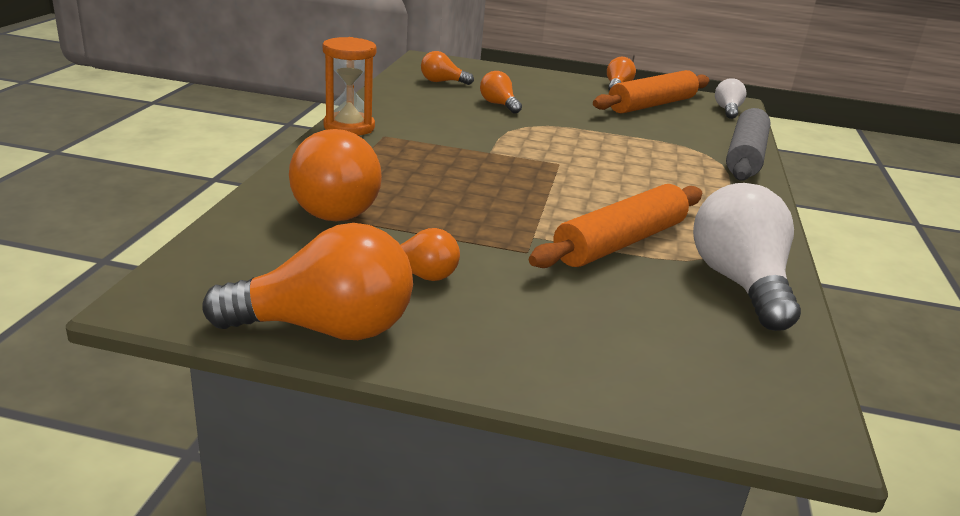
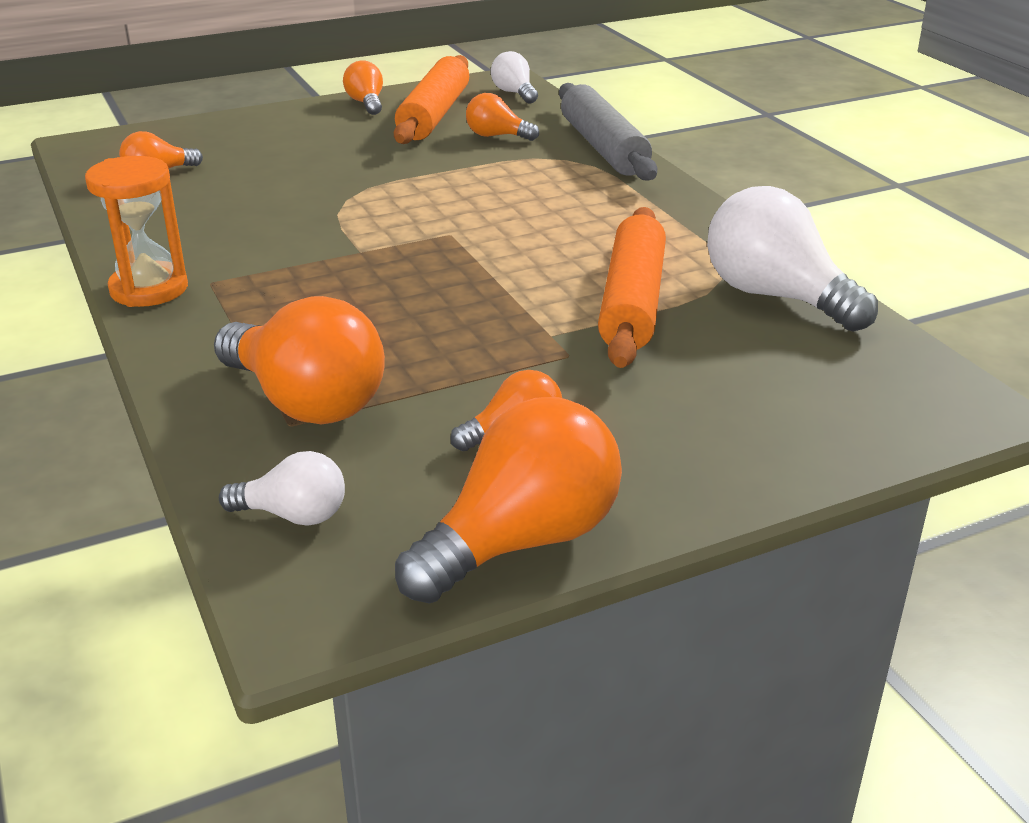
camera: 35 degrees left, 5 degrees up
(235, 253) = (293, 515): none -> white light bulb
(499, 105) = (275, 181): orange light bulb -> orange light bulb (497, 136)

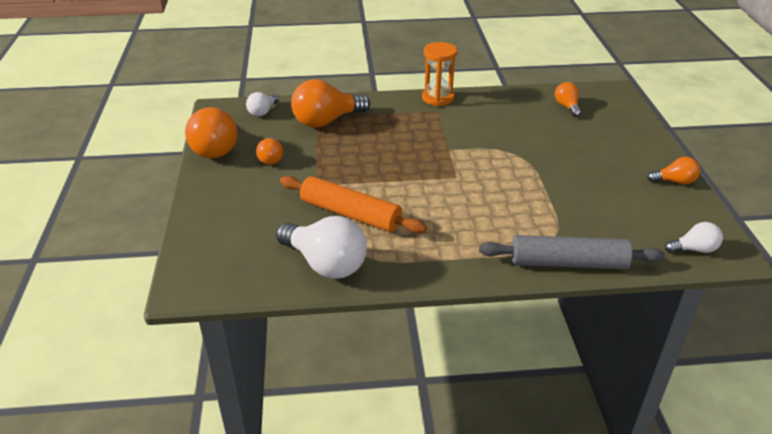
camera: 110 degrees right, 5 degrees up
(434, 115) = (647, 204): orange rolling pin -> none
(497, 136) = (601, 222): orange light bulb -> none
(776, 296) = (325, 264): white light bulb -> white light bulb turned 60 degrees clockwise

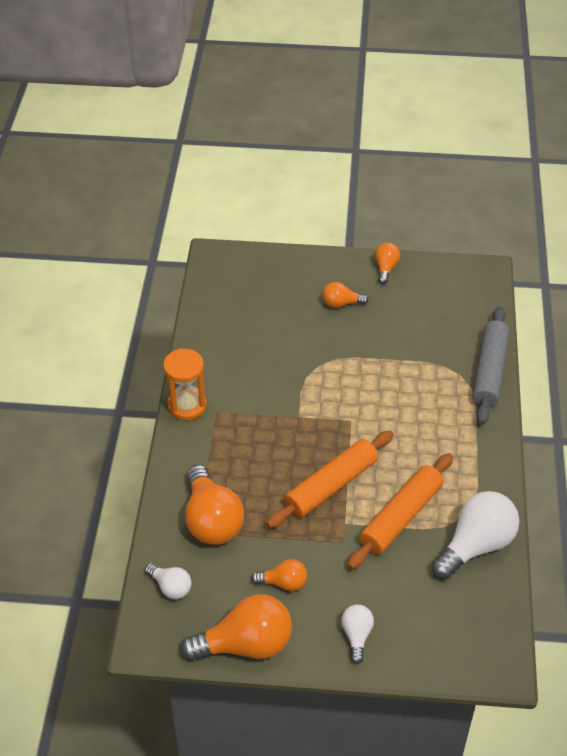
camera: 80 degrees left, 10 degrees up
(376, 173) = (331, 486): none -> orange rolling pin
(567, 107) = (237, 302): orange light bulb -> orange light bulb (341, 303)
(694, 249) = (479, 289): white light bulb -> white light bulb (356, 636)

